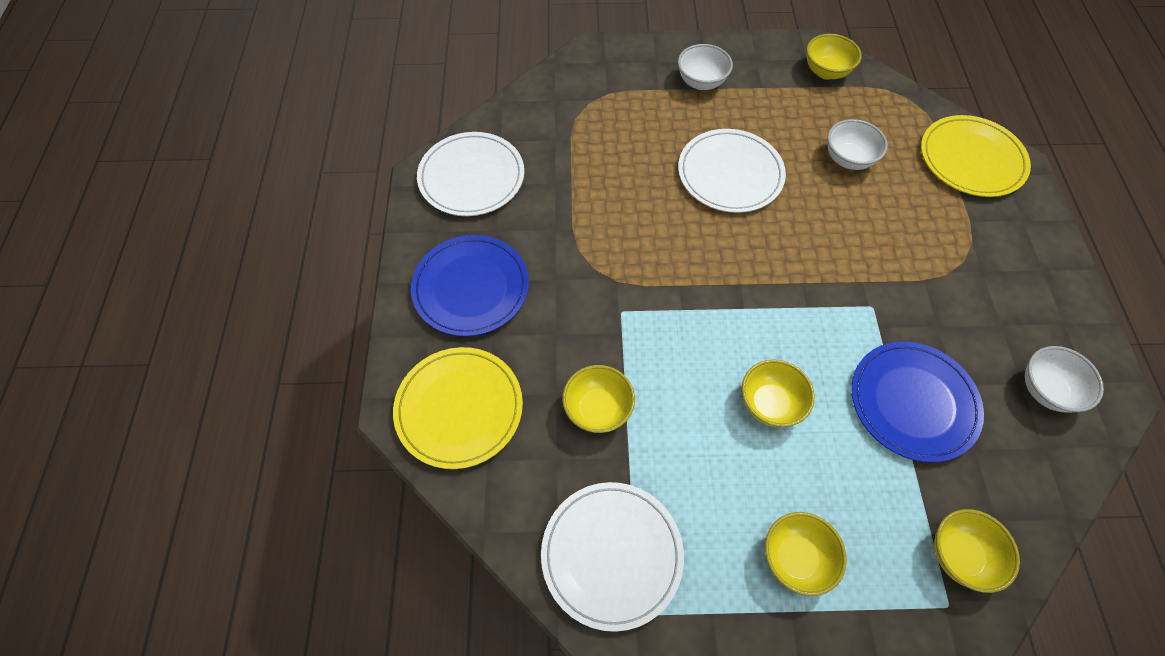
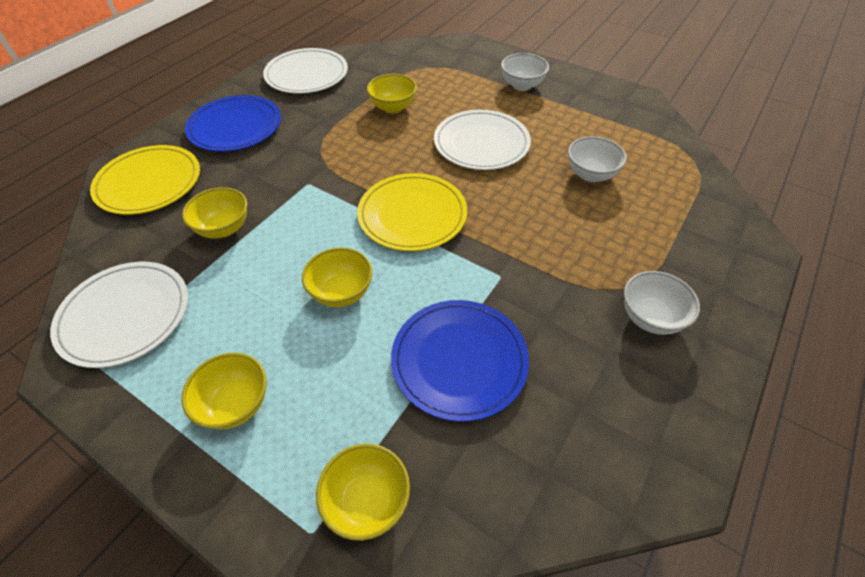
camera: 35 degrees right, 10 degrees down
(826, 72) = (633, 116): yellow bowl -> yellow bowl (393, 107)
(971, 159) = (712, 223): yellow plate -> yellow plate (412, 215)
(1046, 390) = (602, 428): white bowl -> white bowl (650, 318)

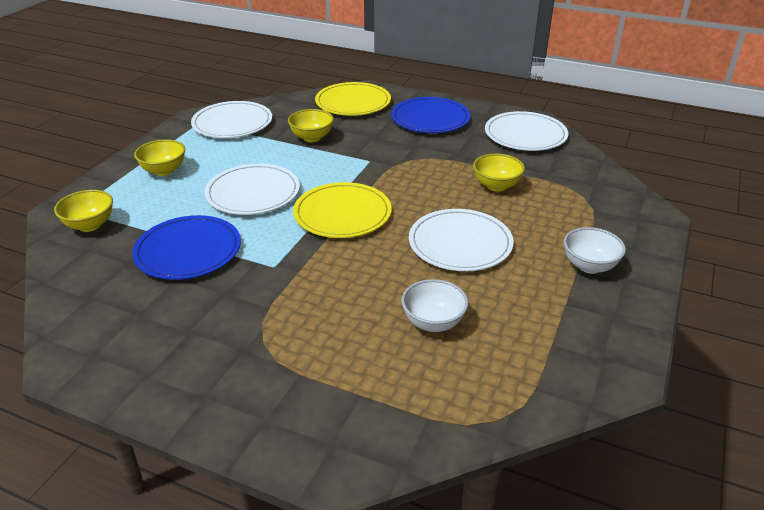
camera: 80 degrees right, 15 degrees down
(341, 292) = (253, 193): yellow bowl -> white plate
(650, 318) = (227, 359): white bowl -> none

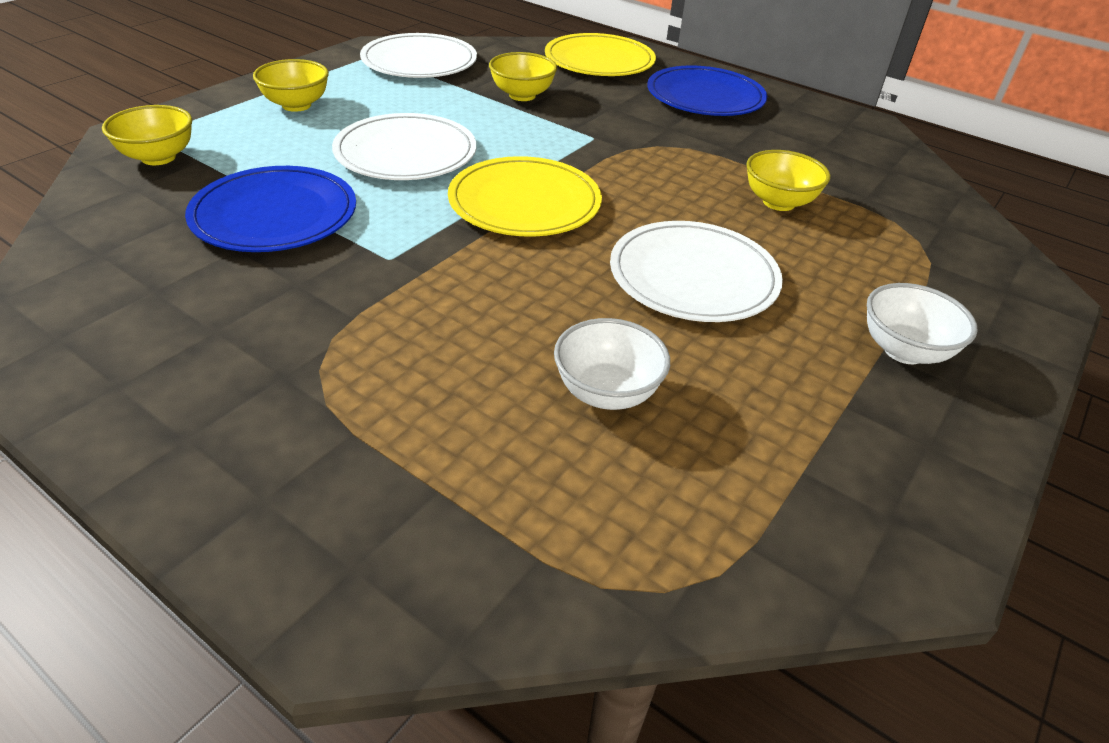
camera: 10 degrees right, 5 degrees up
(525, 135) = (845, 139): white plate -> none

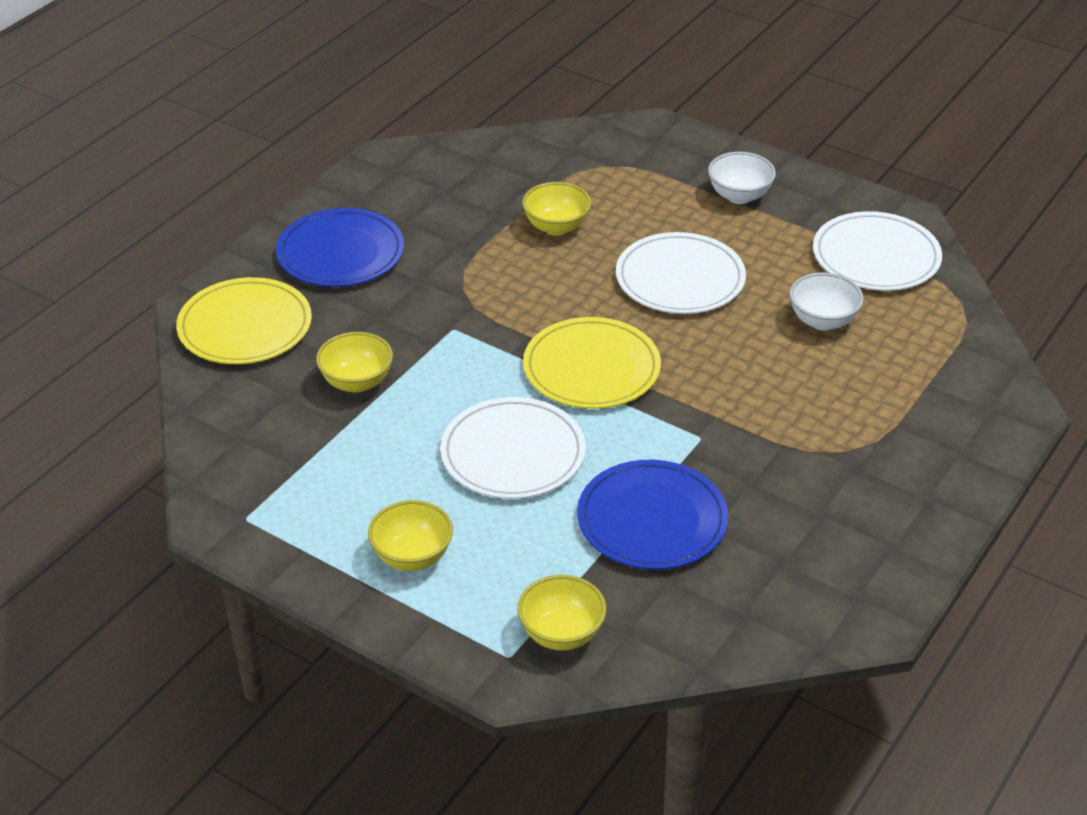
camera: 90 degrees left, 0 degrees up
(419, 61) = (265, 474): white plate -> white plate (876, 256)

